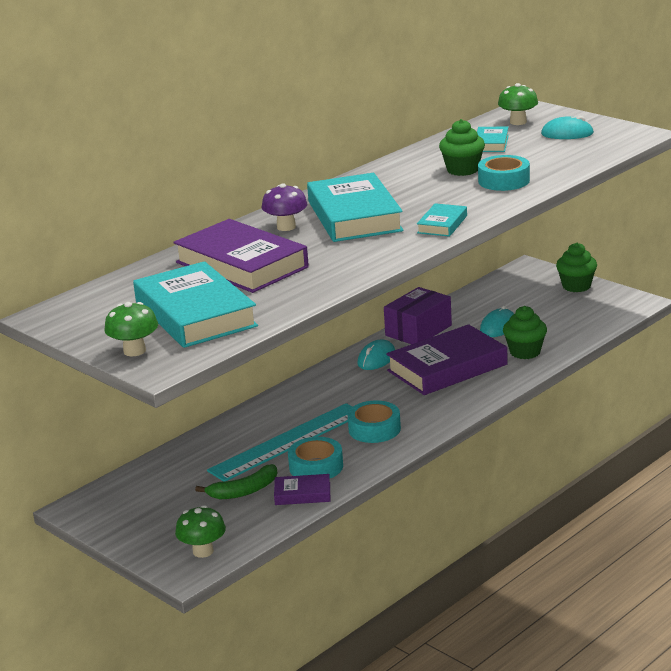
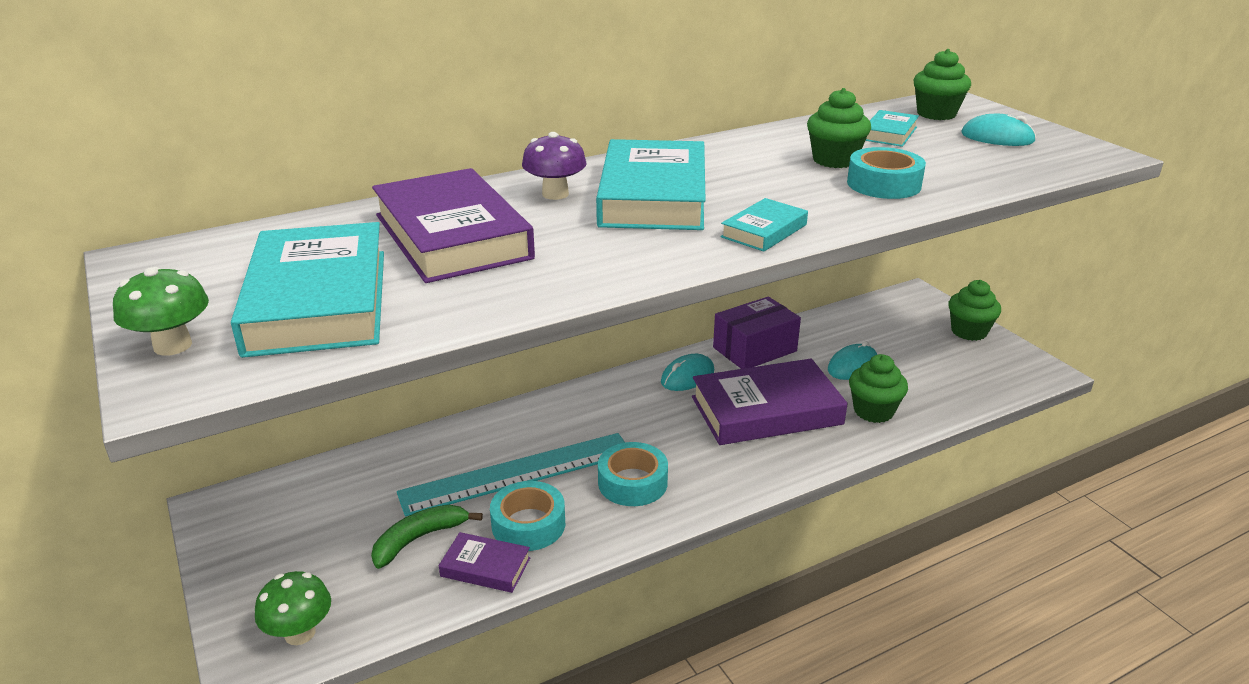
camera: 15 degrees right, 5 degrees up
(244, 491) = (419, 539): green banana -> green banana turned 150 degrees clockwise
(518, 122) = (936, 114): green mushroom -> green cupcake

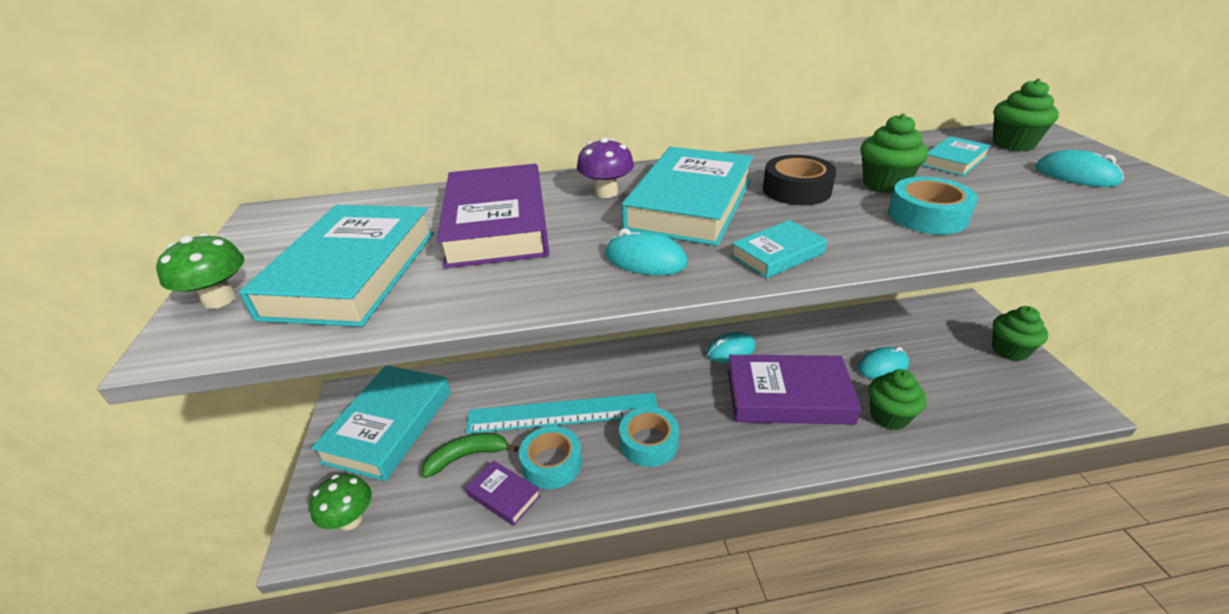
camera: 20 degrees right, 5 degrees up
(295, 529) = (389, 426): none -> turquoise book
(638, 250) = (645, 259): none -> turquoise mouse
(753, 173) = (796, 190): none -> black tape
(754, 349) = (797, 334): purple box -> none

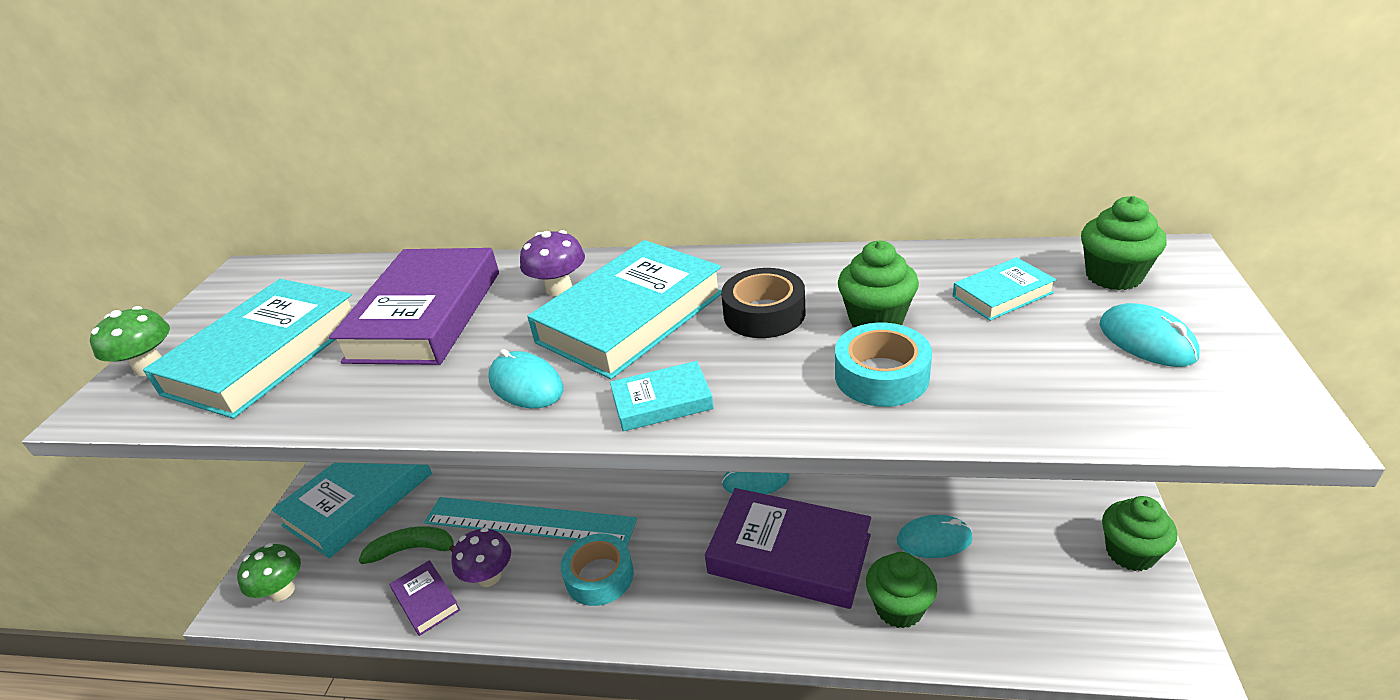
camera: 20 degrees right, 0 degrees up
(552, 463) = (489, 576): turquoise tape -> purple mushroom

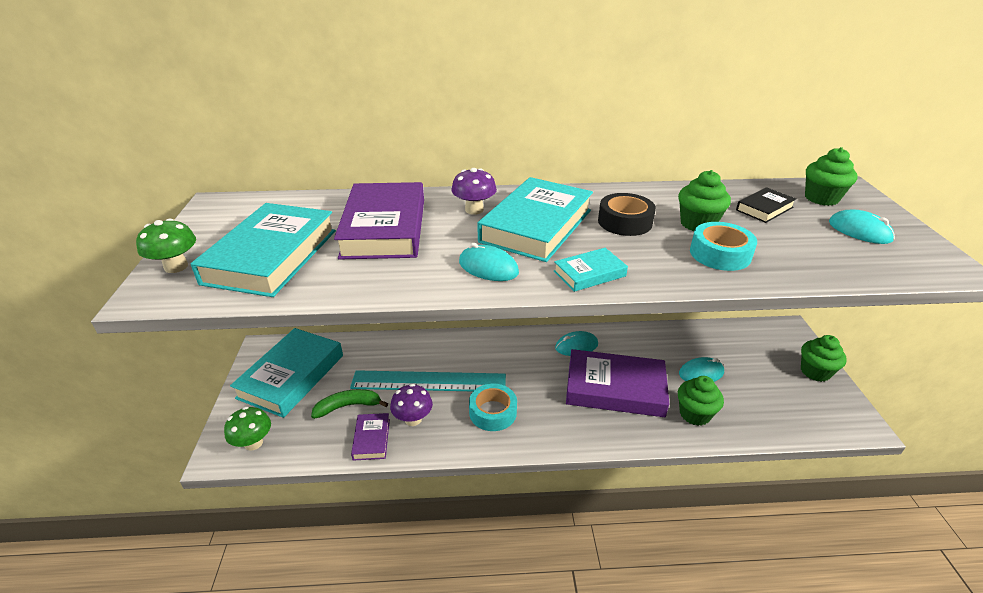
camera: 15 degrees left, 0 degrees up
(426, 601) = (371, 439): purple book -> purple book turned 45 degrees clockwise
(1002, 294) = (764, 209): turquoise book -> black book

